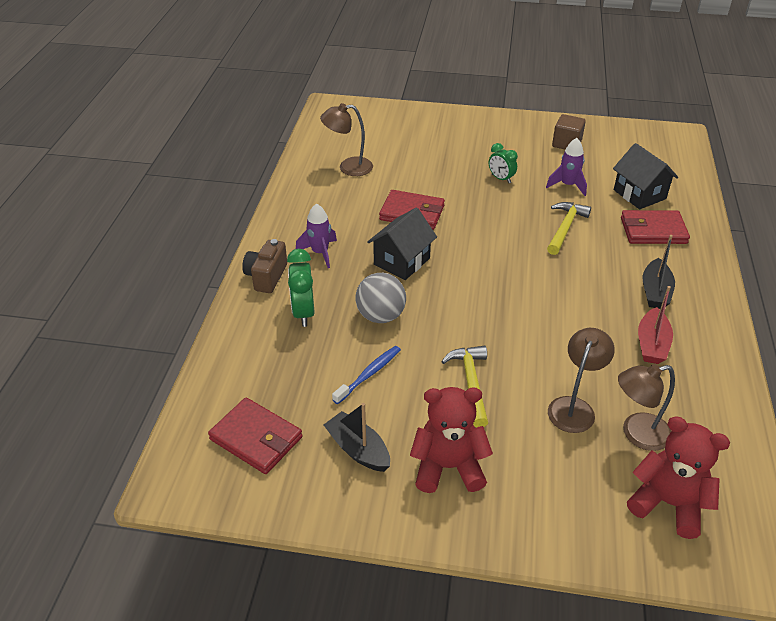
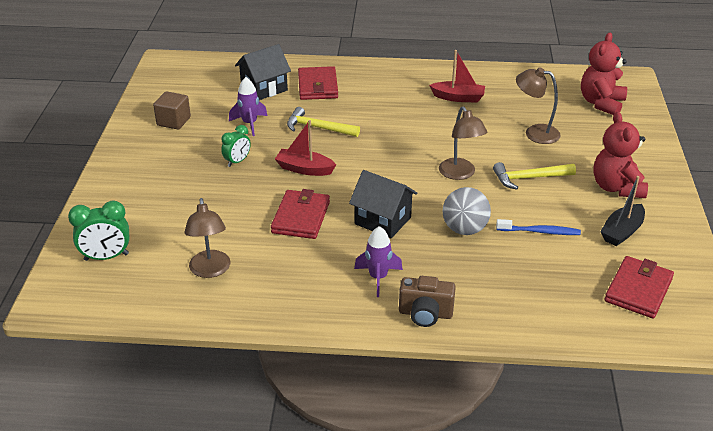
camera: 95 degrees left, 5 degrees down
(303, 312) = (474, 279): green clock -> green clock (106, 257)
(369, 374) = (540, 231): blue toothbrush -> blue toothbrush turned 150 degrees clockwise
(489, 217) = (304, 169): none -> red boat
(637, 434) = (549, 110): brown lamp -> brown lamp (460, 174)
(655, 292) = (398, 91): black boat -> none

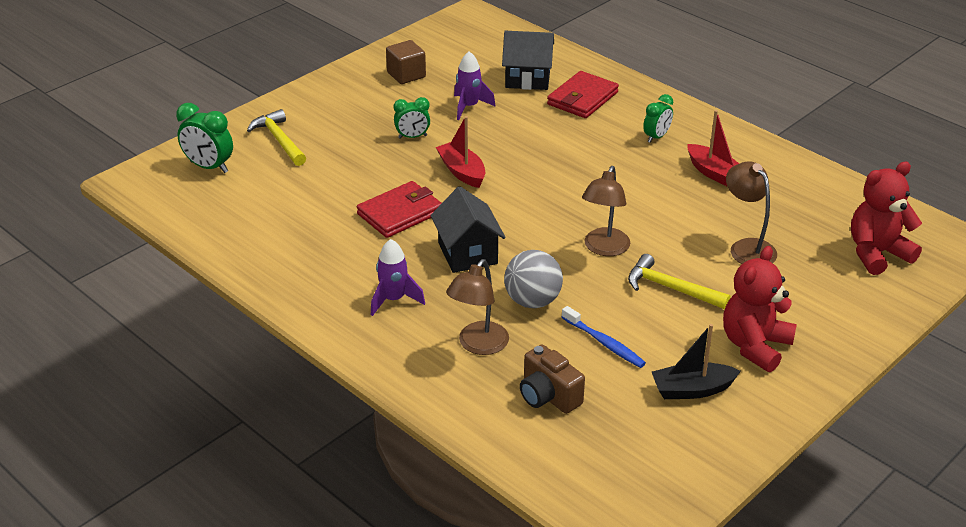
camera: 40 degrees right, 0 degrees up
(210, 270) = (269, 219): brown lamp -> brown lamp (478, 345)
(318, 128) = (527, 139): yellow hammer -> yellow hammer (279, 140)
(396, 91) = (656, 137): none -> green clock
(425, 314) = (391, 352): brown camera -> brown camera (548, 396)
(638, 290) = (623, 450): red wallet -> none

